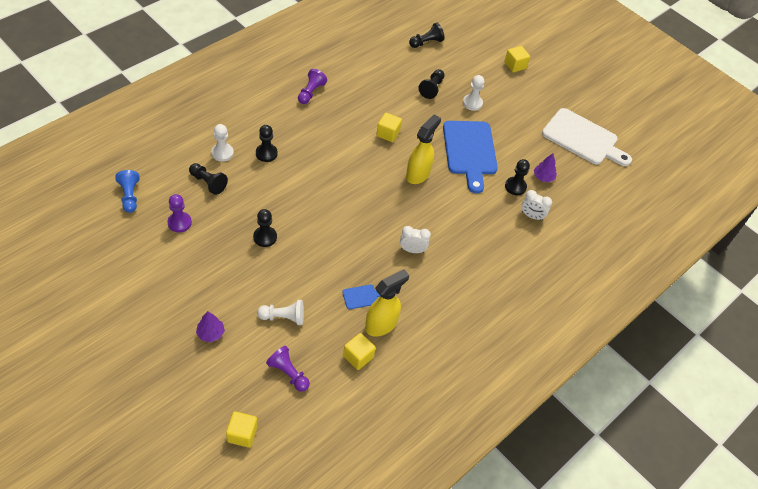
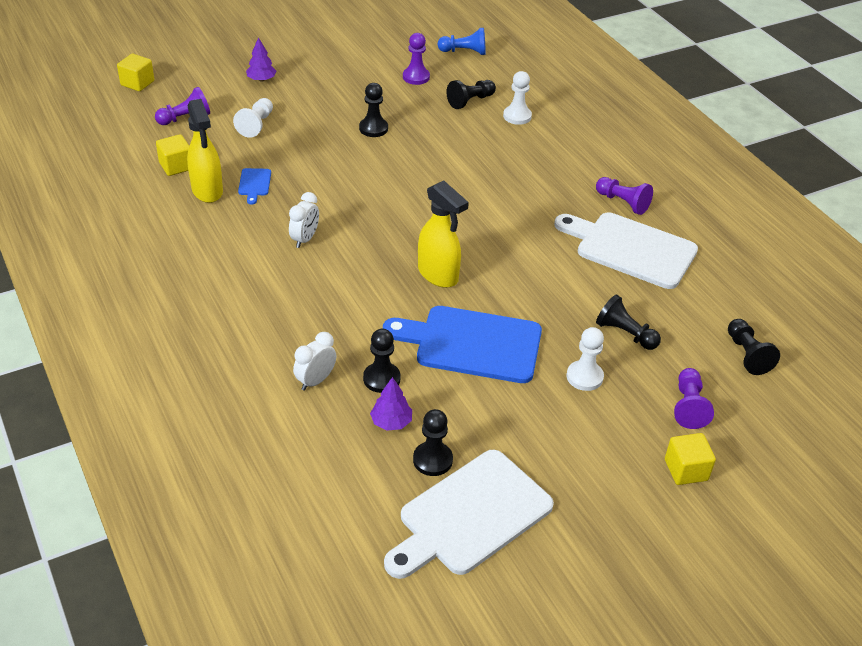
camera: 110 degrees right, 10 degrees down
(266, 153) = (509, 148): black pawn -> black pawn (432, 460)
(356, 88) = (630, 249): none -> white cutting board
(388, 134) = (527, 261): yellow cube -> none
(473, 64) = (688, 406): none -> purple pawn

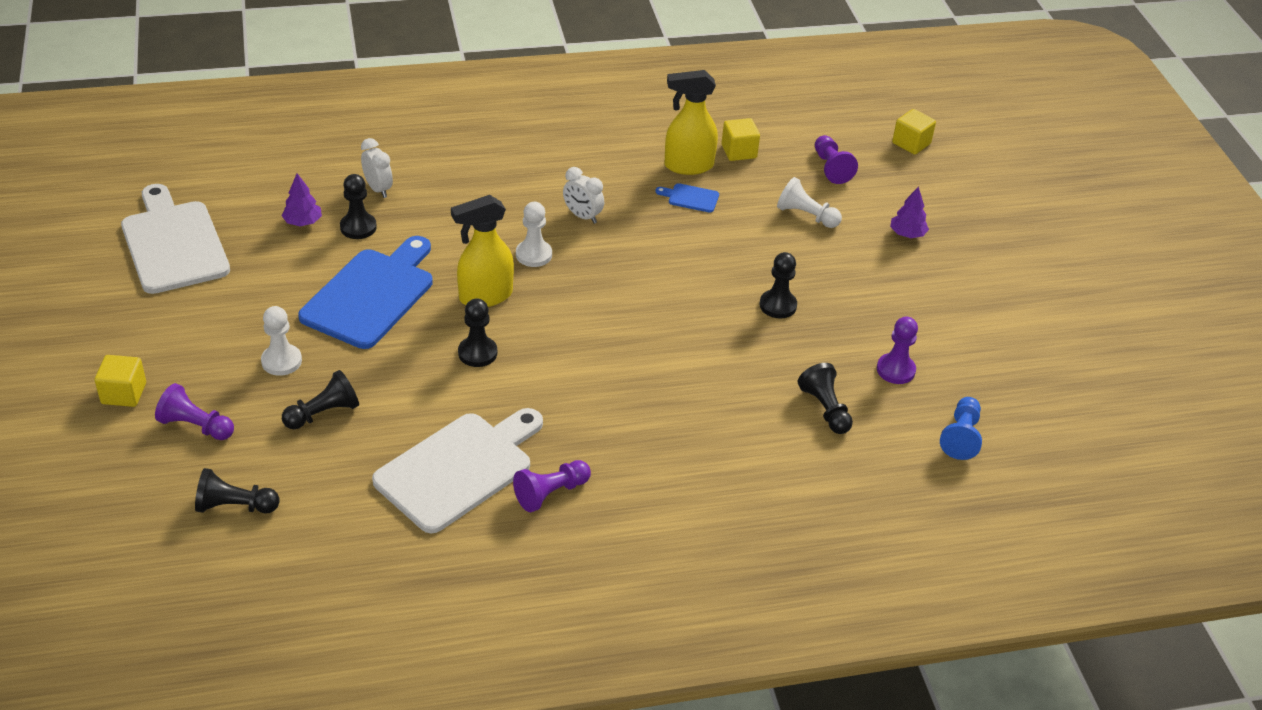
camera: 105 degrees right, 0 degrees up
(432, 460) = (245, 236): black pawn -> black pawn (477, 353)
(517, 116) = (778, 446): white pawn -> white pawn (533, 255)

